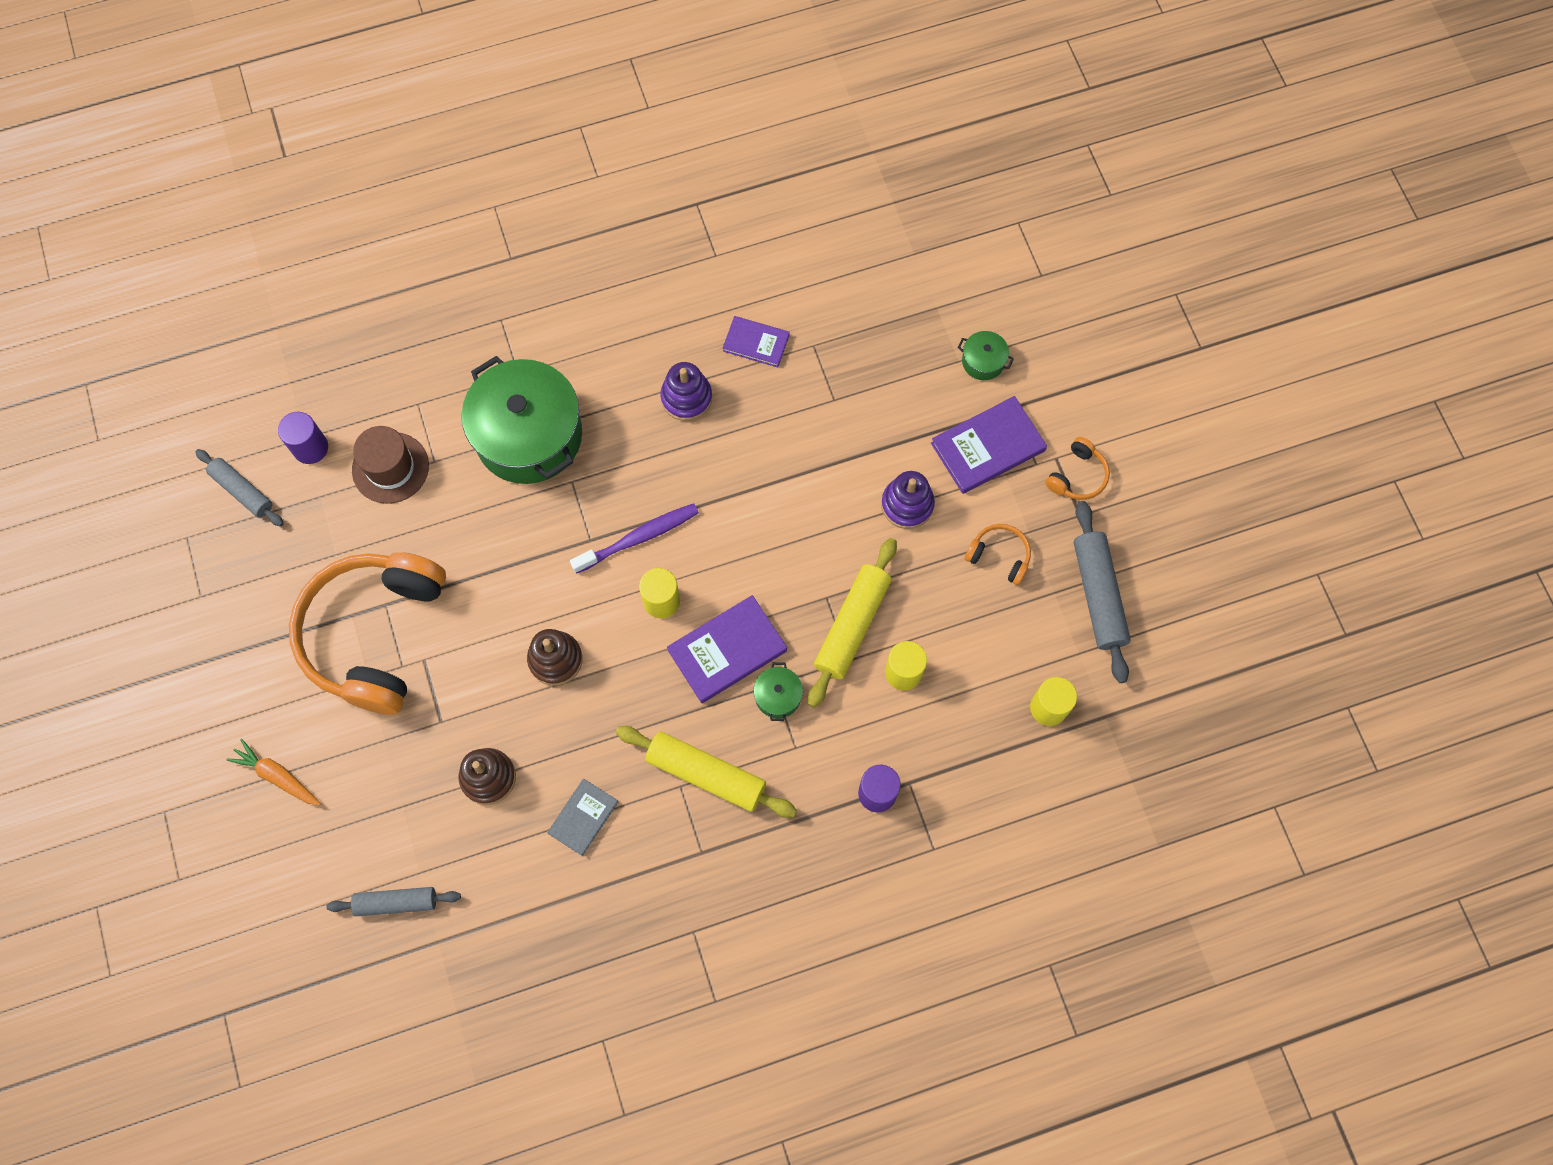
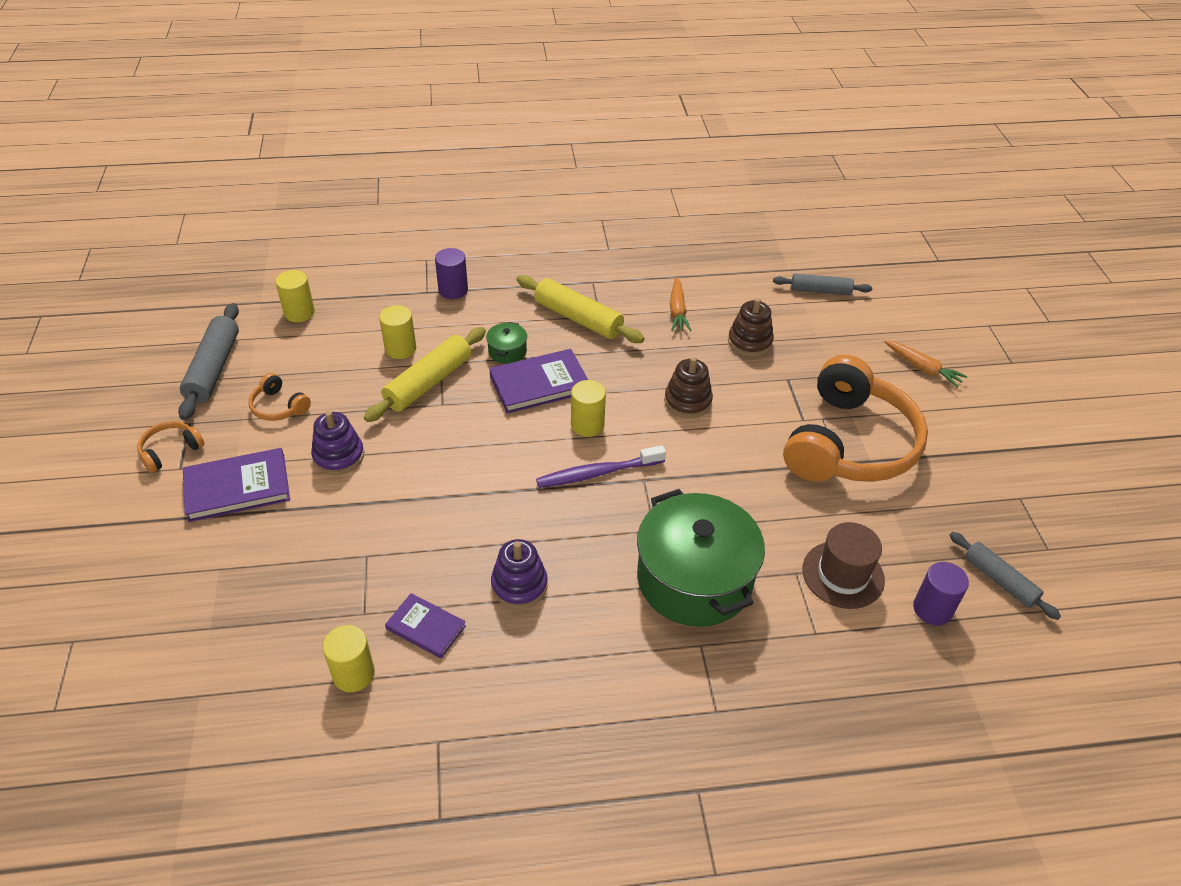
camera: 170 degrees left, 25 degrees down
(583, 817) = (677, 311): grey book -> orange carrot
(800, 293) = (353, 674): none -> yellow cylinder
(983, 361) = (194, 563): green pot -> none

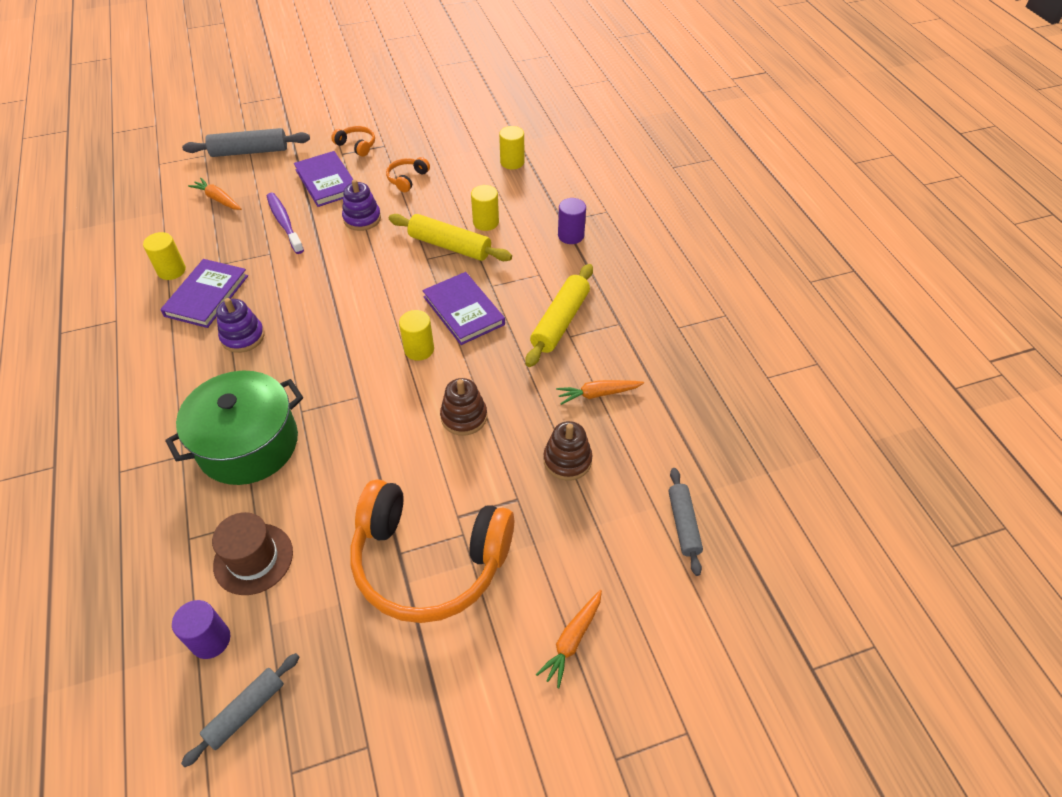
camera: 80 degrees right, 5 degrees up
(207, 619) = (218, 199): none -> orange carrot
(213, 369) = (439, 140): grey rolling pin -> grey rolling pin (249, 151)
(426, 627) = (206, 296): purple book -> purple book, size x1.62
(507, 351) = (500, 283): green pot -> none
(597, 473) = (362, 365): purple toothbrush -> purple toothbrush (284, 223)

